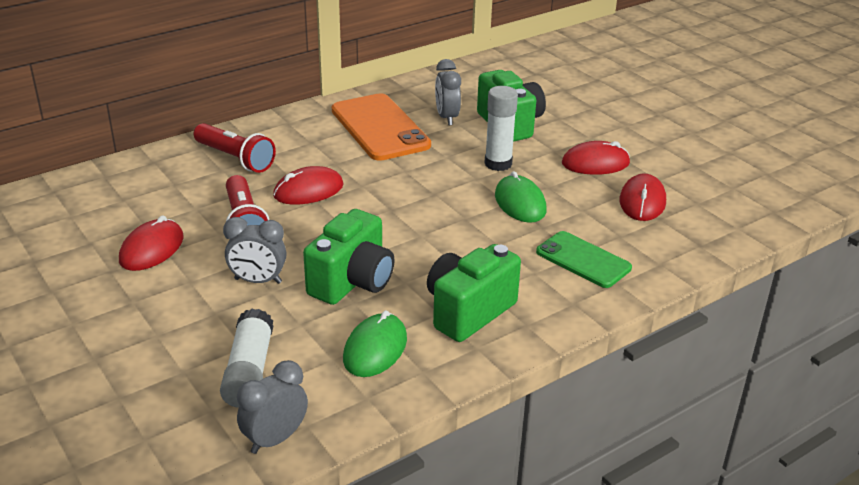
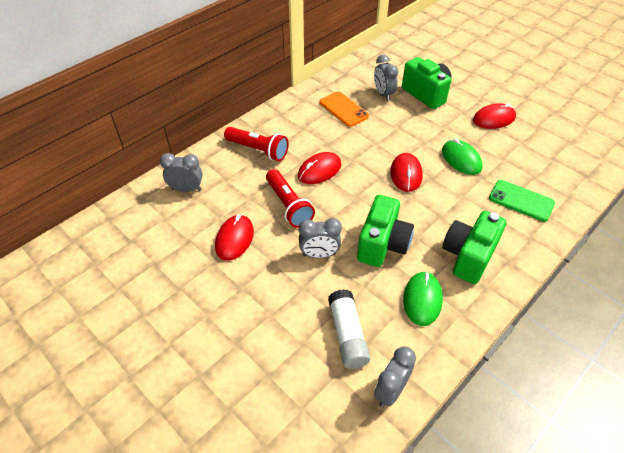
camera: 10 degrees left, 15 degrees up
(116, 189) = (186, 189): none -> grey clock
(380, 128) = (343, 109): orange phone -> orange phone, size x0.63
(498, 164) = (433, 128): white glue stick -> none
(642, 201) = (536, 146): red mouse -> red mouse (406, 174)

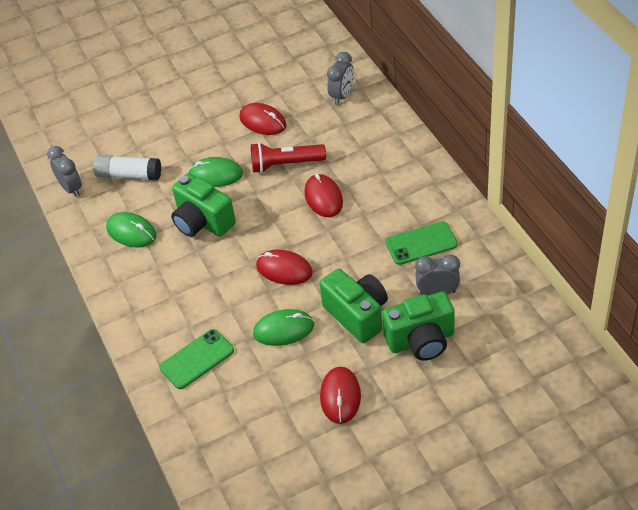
camera: 115 degrees right, 0 degrees up
(258, 150) = (377, 154): red flashlight -> none
(319, 254) = (215, 175): grey clock -> green mouse
(343, 109) = (421, 243): orange phone -> green phone
(468, 256) = (155, 282): green camera -> green camera (357, 315)

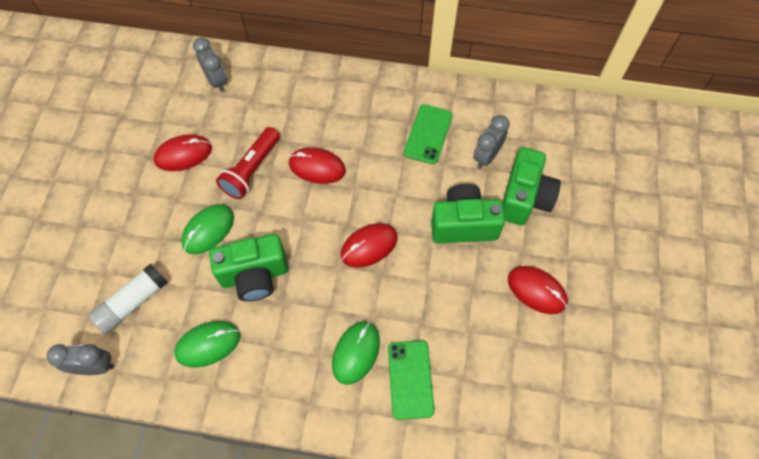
camera: 60 degrees left, 15 degrees up
(283, 329) = (434, 288): green mouse -> green mouse (356, 353)

